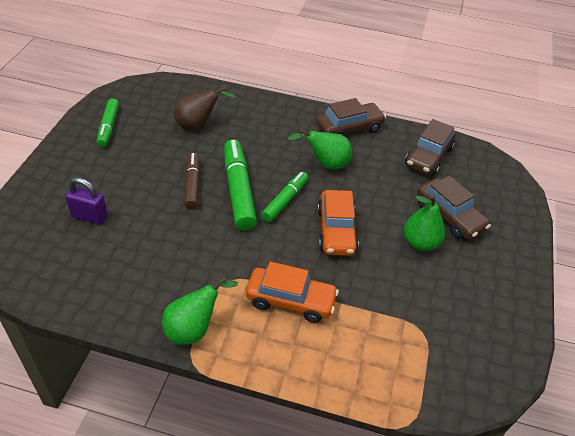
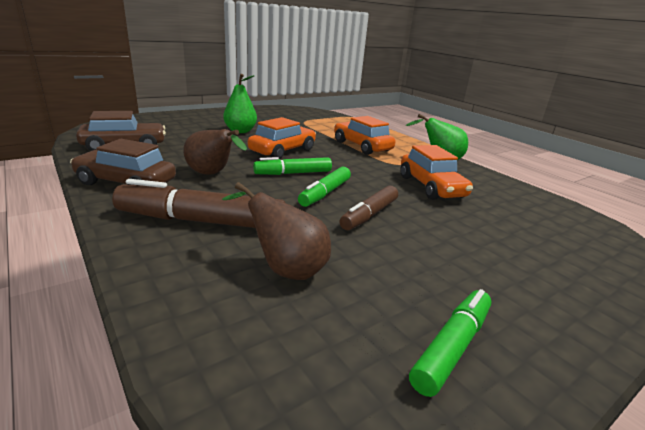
camera: 140 degrees left, 20 degrees down
(89, 216) = (514, 238): purple padlock -> none
(172, 253) = (431, 187): none -> orange car
(239, 190) = (325, 193): green marker -> green marker, size x0.63
(268, 128) = (202, 221): none -> brown marker
(326, 164) = (212, 174): green pear -> brown pear
(449, 216) = (196, 129): brown car -> none

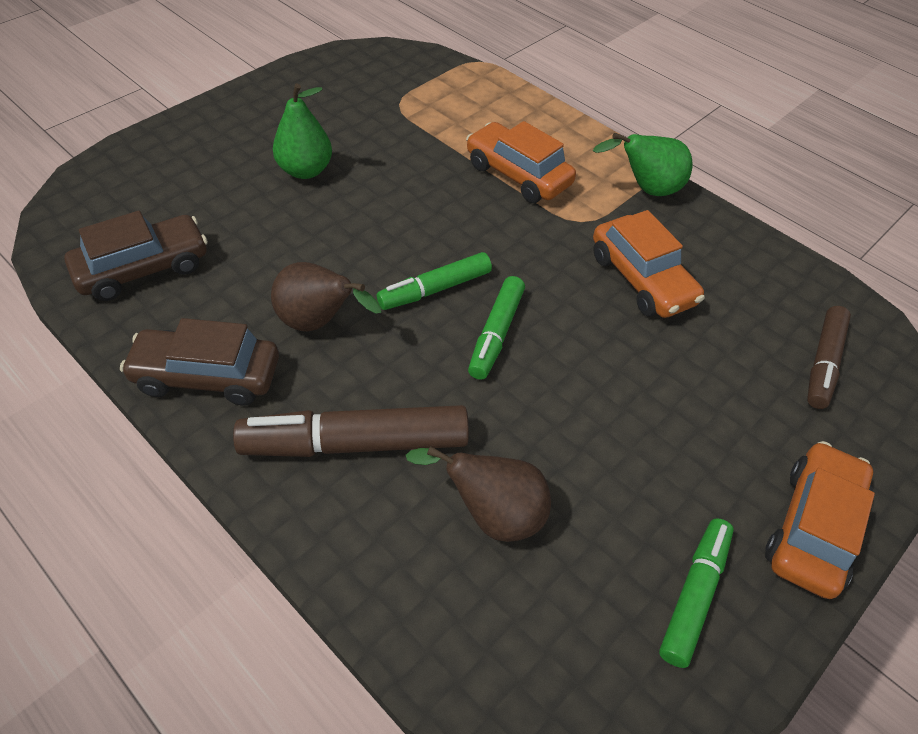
camera: 10 degrees left, 25 degrees up
(282, 151) = (397, 223): orange car -> orange car (812, 528)
(369, 215) = (567, 374): brown marker -> brown marker (823, 363)

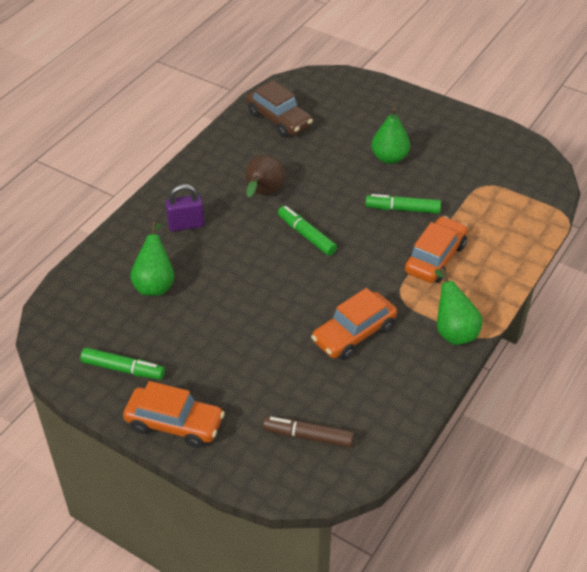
camera: 80 degrees right, 5 degrees down
(207, 376) = (213, 163): brown car -> none
(355, 443) = (186, 225): brown marker -> purple padlock
(493, 514) = (155, 284): brown pear -> green pear
(496, 334) = (279, 267): green marker -> green marker (402, 209)

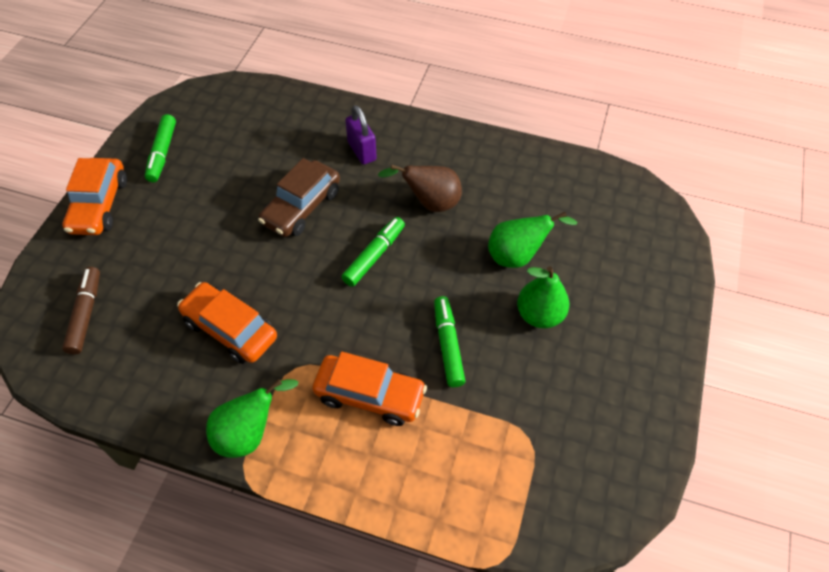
camera: 75 degrees right, 10 degrees up
(155, 284) = (273, 148): green pear -> green pear (517, 256)
(279, 119) = (563, 190): brown car -> brown car (302, 207)

